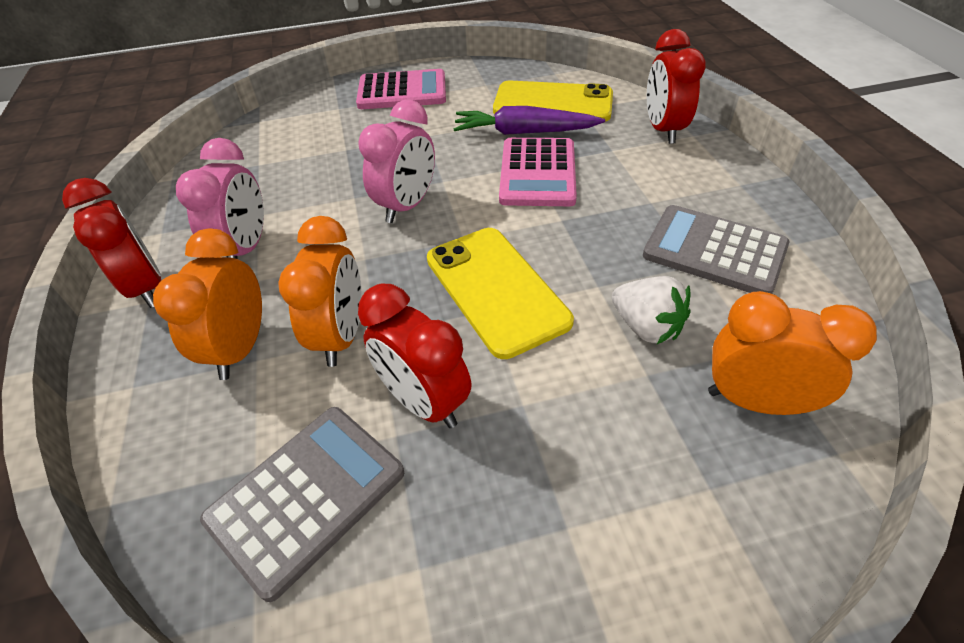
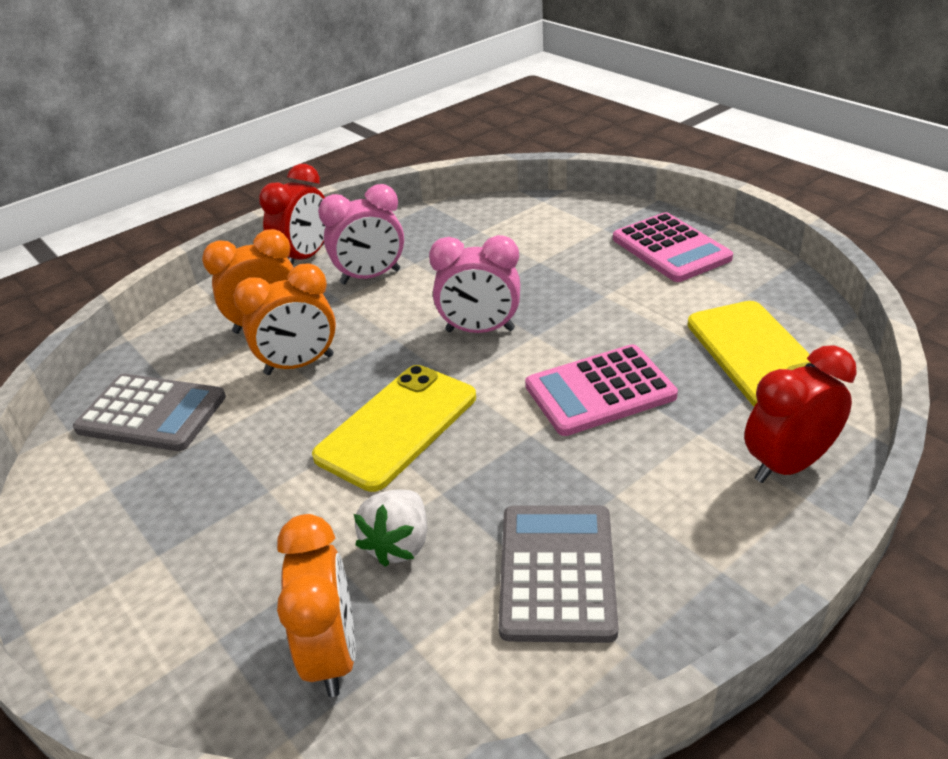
camera: 65 degrees right, 10 degrees down
(424, 402) = (250, 434): red clock -> none
(524, 132) = (671, 355): purple carrot -> none

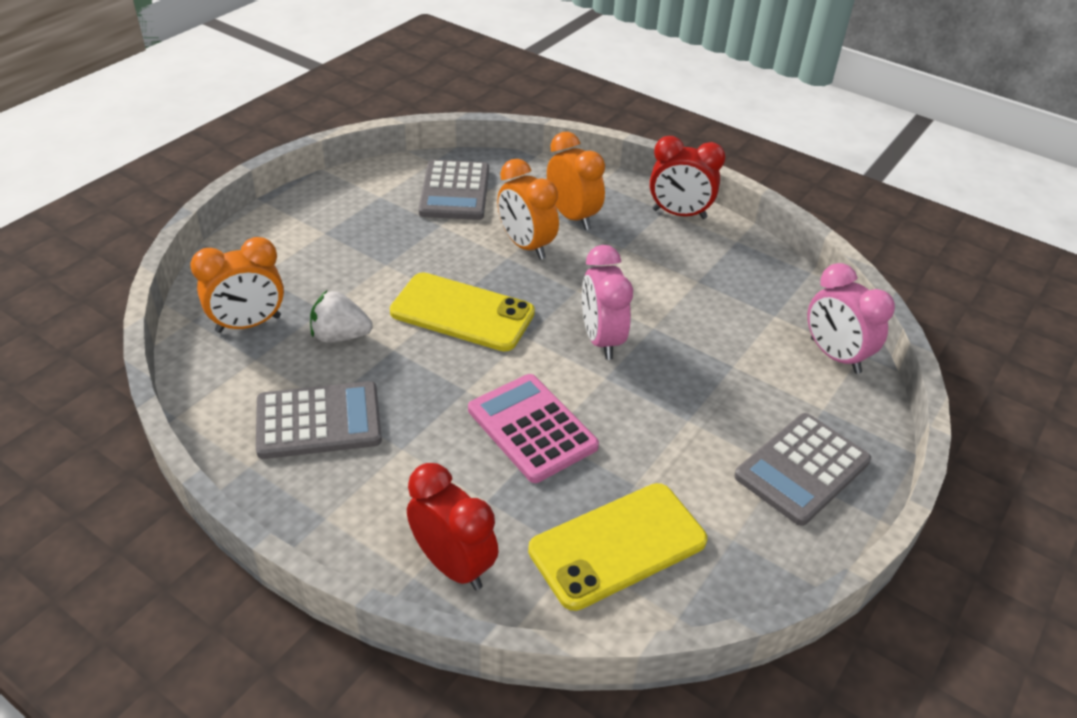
camera: 70 degrees right, 5 degrees up
(370, 277) = (662, 258): pink clock -> pink clock (834, 356)
(670, 249) = (802, 469): pink calculator -> grey calculator

